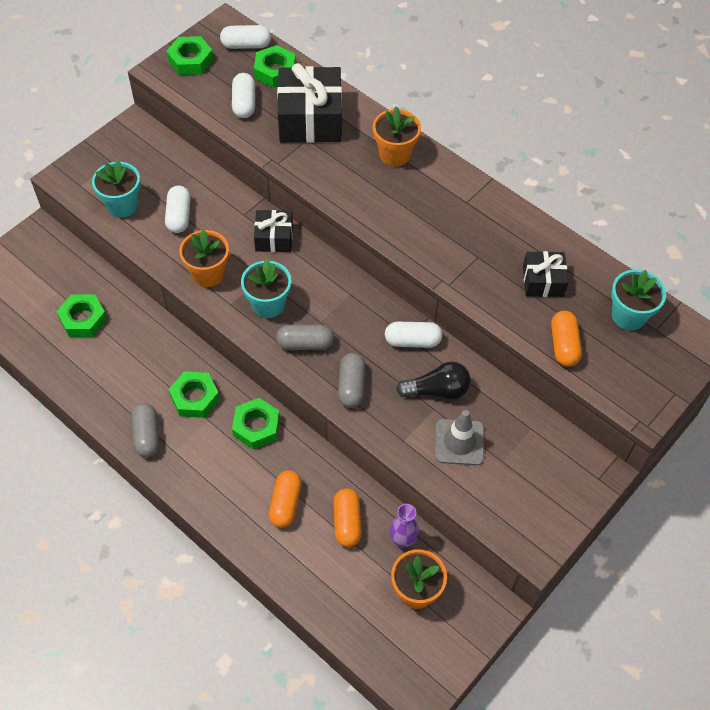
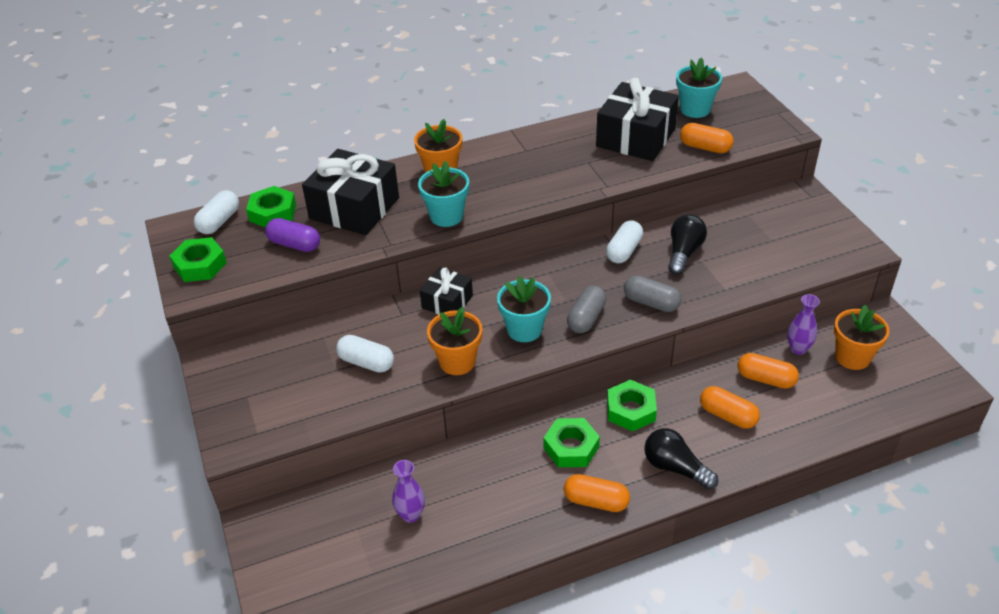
camera: 60 degrees left, 15 degrees down
(83, 319) = (411, 515): green nut -> purple vase
(122, 205) = (315, 404): turquoise flower pot -> turquoise flower pot (446, 216)
(147, 435) = (596, 501): grey capsule -> orange capsule
(207, 481) = (675, 468): none -> black light bulb
(244, 103) = (294, 244): white capsule -> purple capsule
(459, 442) = (743, 257): grey traffic cone -> none
(543, 281) = (635, 138): black gift -> black gift, size x1.80

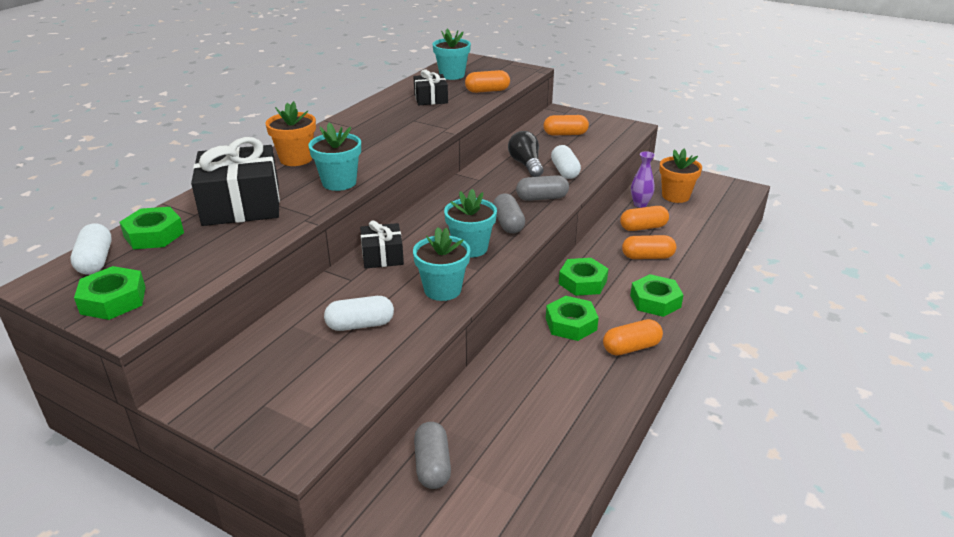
camera: 40 degrees left, 10 degrees down
(294, 244) = (209, 248): purple capsule -> none
(340, 507) = (432, 465): none -> grey capsule
(411, 515) = (503, 435): purple vase -> none
(457, 362) = (442, 290): orange flower pot -> turquoise flower pot
(624, 251) = (483, 177): white capsule -> white capsule (565, 171)
(635, 138) = (431, 99): black gift -> black gift, size x0.56
(675, 468) = (655, 301): black light bulb -> green nut
(773, 228) = (565, 134): none -> orange capsule

